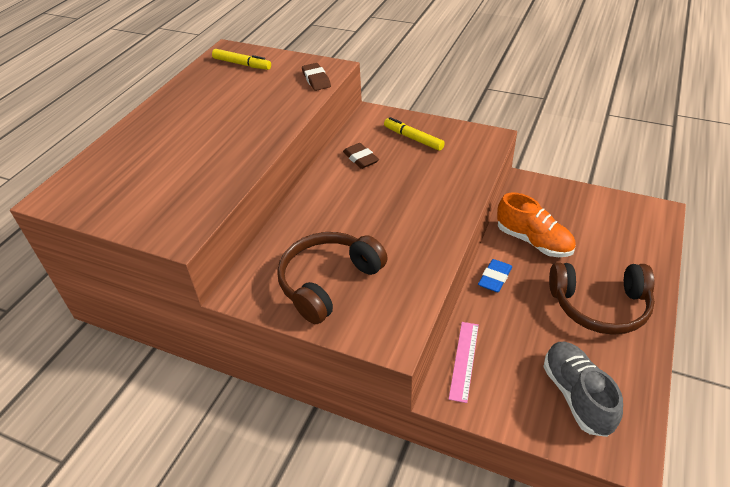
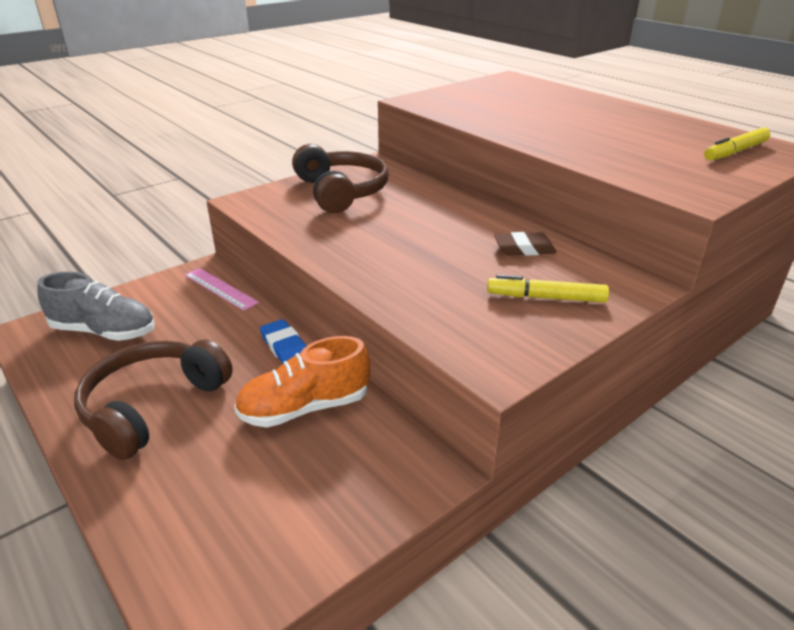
camera: 115 degrees right, 10 degrees down
(316, 80) = (661, 181): brown eraser -> none
(413, 138) = (546, 297): yellow marker -> yellow marker turned 150 degrees counterclockwise

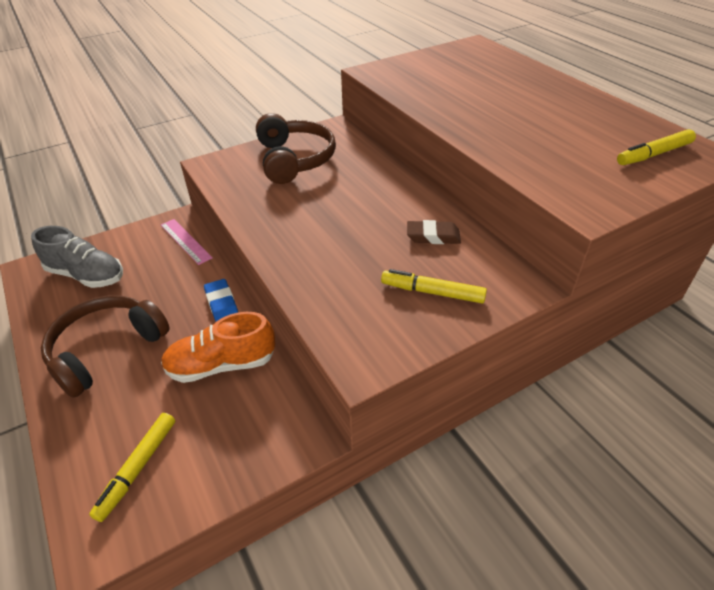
camera: 10 degrees right, 10 degrees up
(232, 529) = (138, 468): none -> yellow marker

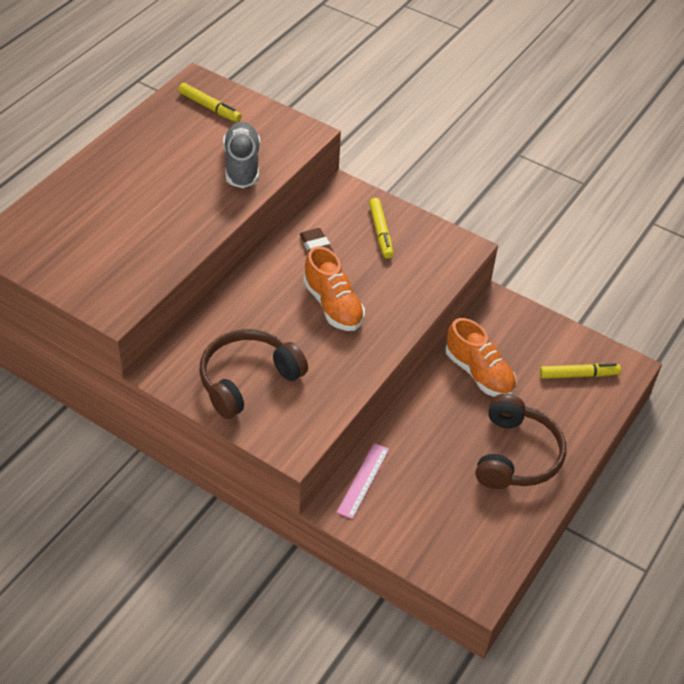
camera: 120 degrees left, 5 degrees up
(86, 275) = (456, 533): grey shoe -> grey shoe (242, 165)
(106, 349) = (516, 455): brown headphones -> brown headphones turned 90 degrees counterclockwise
(222, 304) = (423, 405): blue eraser -> none
(341, 224) = (333, 305): none -> orange shoe

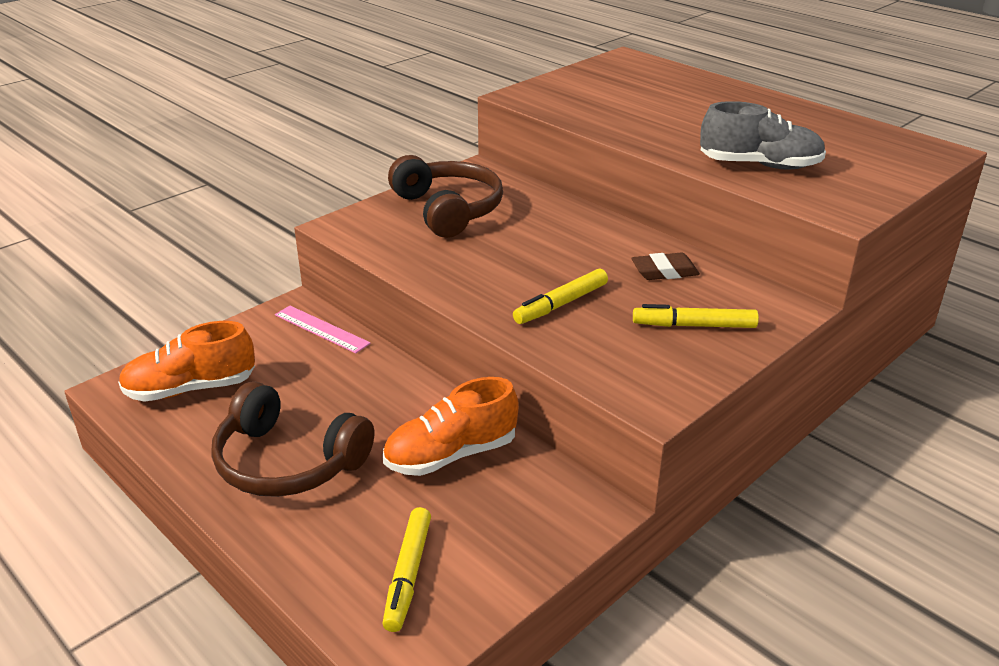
camera: 105 degrees right, 15 degrees down
(209, 107) = (882, 155): yellow marker -> yellow marker (561, 304)
(333, 305) = (549, 271): orange shoe -> orange shoe (191, 389)

